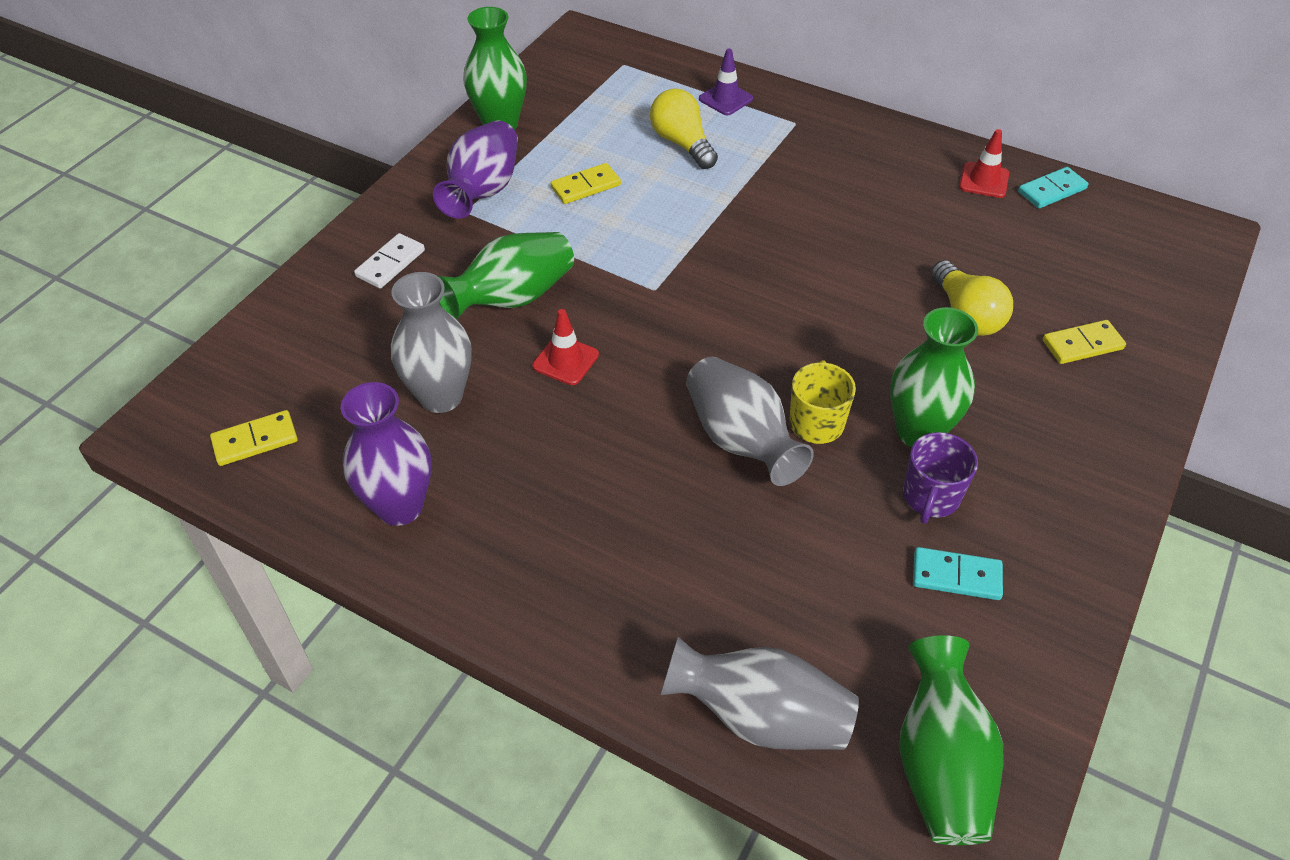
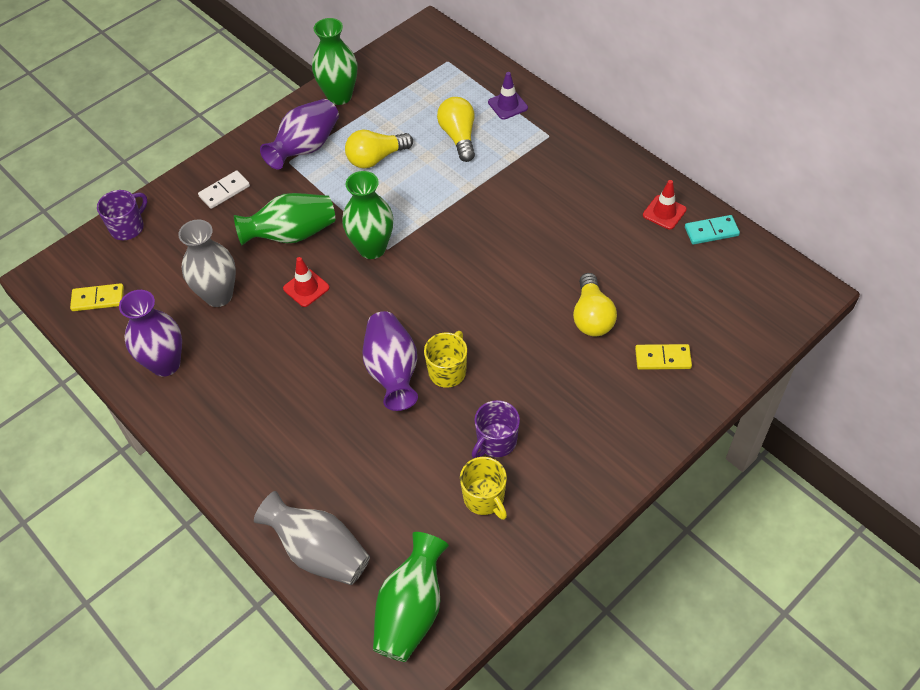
camera: 20 degrees right, 5 degrees up
(264, 336) = (128, 227): none -> purple mug
(585, 186) = (376, 158): yellow domino -> yellow light bulb
(741, 440) = (392, 371): grey vase -> purple vase
(918, 432) = (512, 395): green vase -> green vase (372, 248)
(956, 576) = (484, 498): turquoise domino -> yellow mug

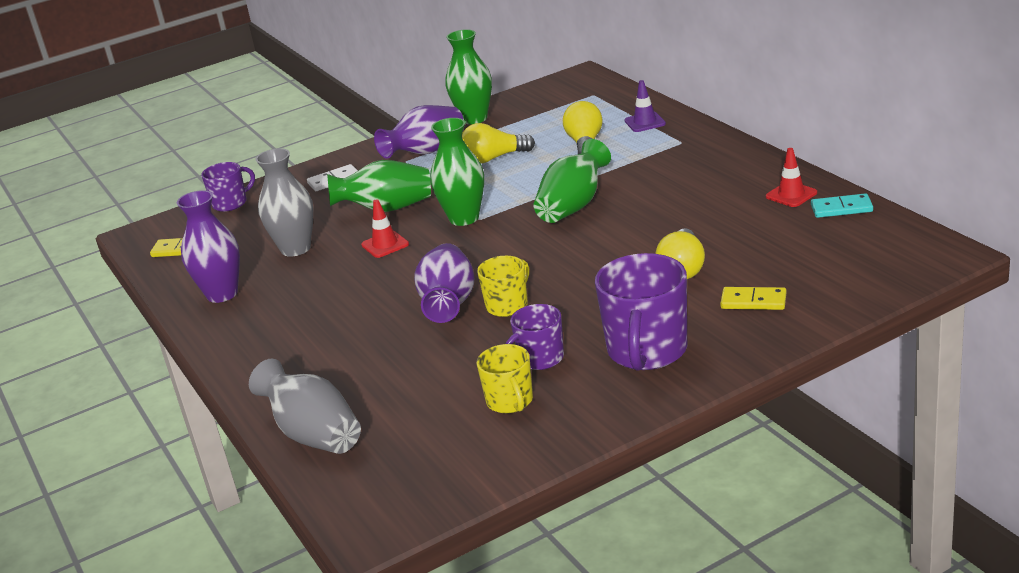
camera: 15 degrees right, 25 degrees down
(411, 610) = (393, 485): green vase -> green vase (573, 206)
(587, 427) = (647, 351): none -> purple mug

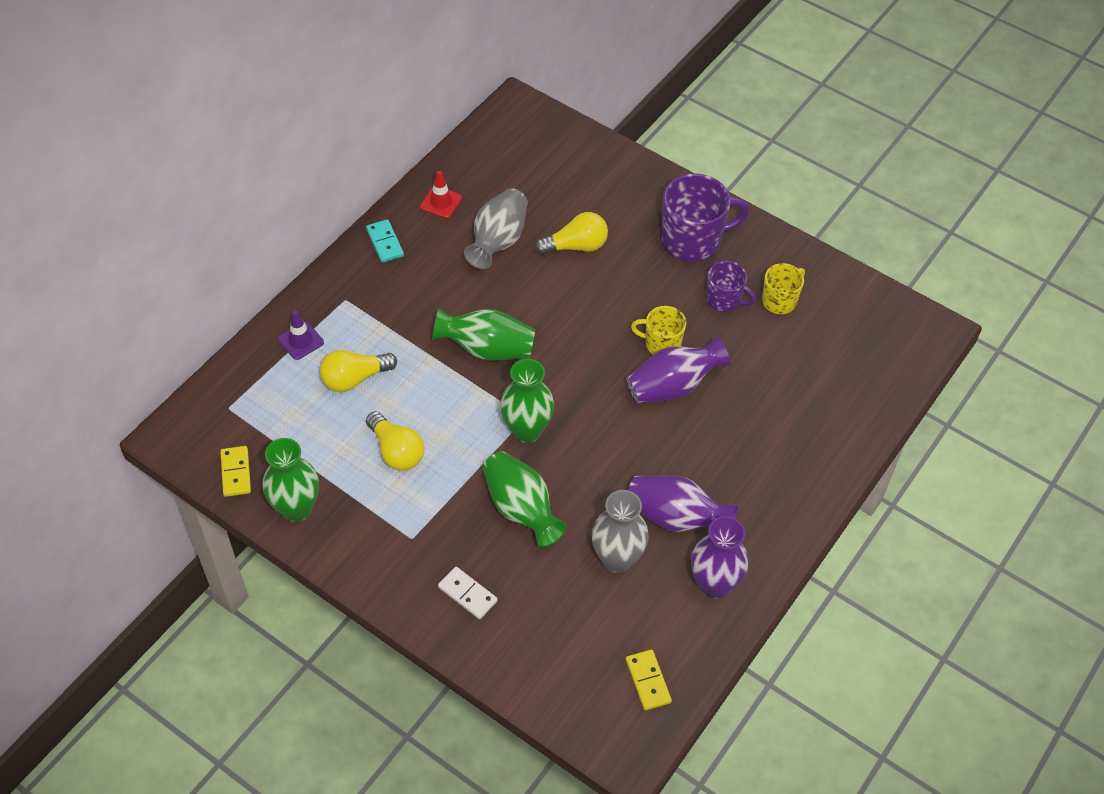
camera: 120 degrees left, 25 degrees up
(231, 203) = (539, 684): purple mug -> none
(314, 434) = (866, 406): grey vase -> grey vase (498, 241)
(385, 245) = (590, 479): red traffic cone -> none
(426, 152) = (387, 525): purple vase -> purple vase (676, 518)
(753, 301) = (610, 195): yellow domino -> yellow domino (236, 472)
(841, 208) = (459, 168): turquoise domino -> turquoise domino (385, 242)

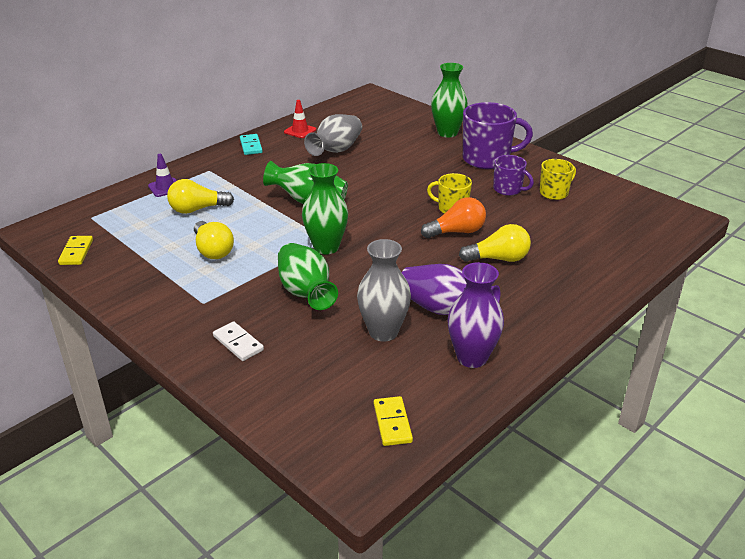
camera: 10 degrees right, 20 degrees down
(296, 508) = (114, 277): green vase -> green vase (447, 133)
(576, 246) = (395, 156): yellow light bulb -> yellow light bulb (498, 259)
(672, 386) = (456, 232): purple vase -> orange light bulb

